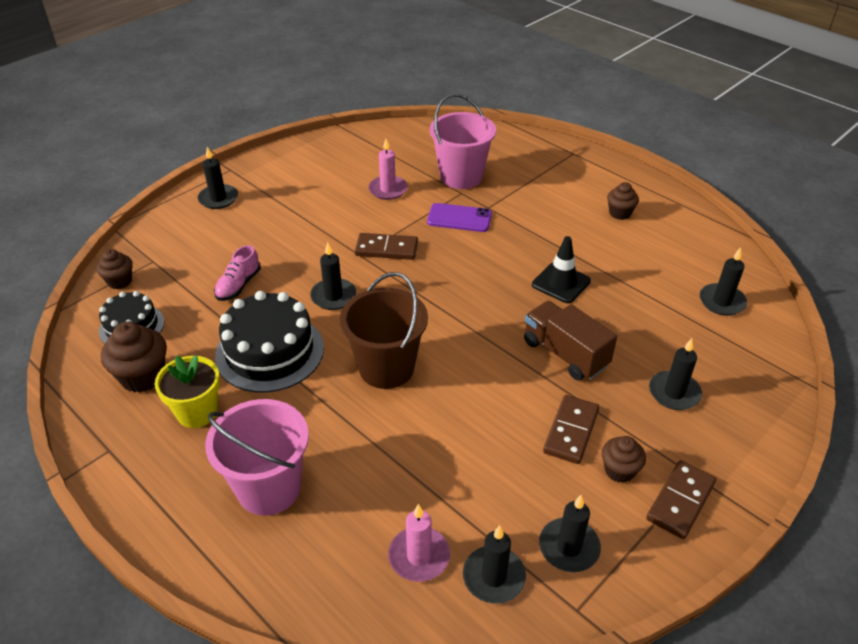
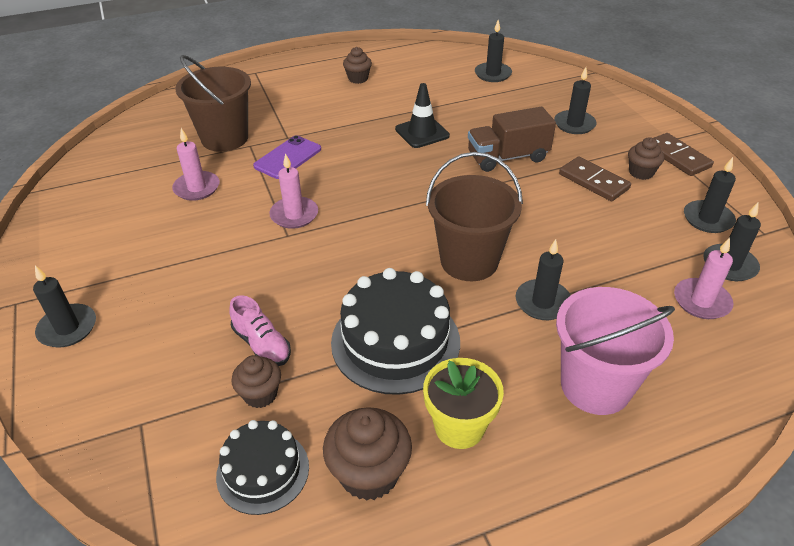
camera: 65 degrees left, 0 degrees up
(120, 281) = (153, 471): brown cupcake -> brown cupcake (260, 394)
(333, 296) = (340, 271): black candle -> black candle (543, 302)
(386, 249) = (294, 215): brown domino -> pink candle
(461, 177) = (225, 138): pink bucket -> brown bucket

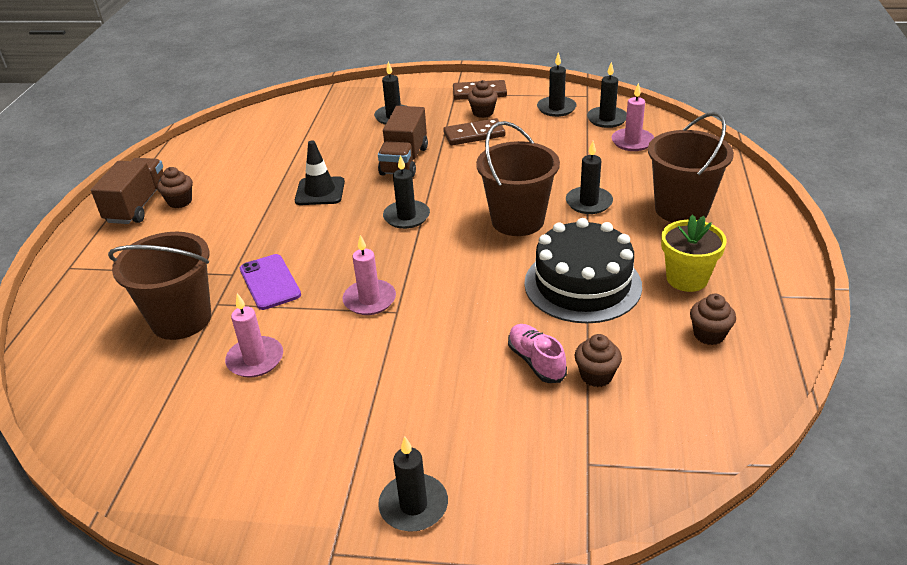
camera: 60 degrees left, 5 degrees down
(262, 344) = (536, 361): pink shoe -> pink shoe turned 105 degrees counterclockwise
(263, 471) = (680, 392): black cake -> none
(340, 65) = (138, 206): none -> brown truck
(369, 473) = (709, 334): brown cupcake -> brown cupcake, size x0.62
(493, 74) = (273, 128): black candle -> black candle (406, 217)
(595, 386) = (681, 209): pink bucket -> brown bucket

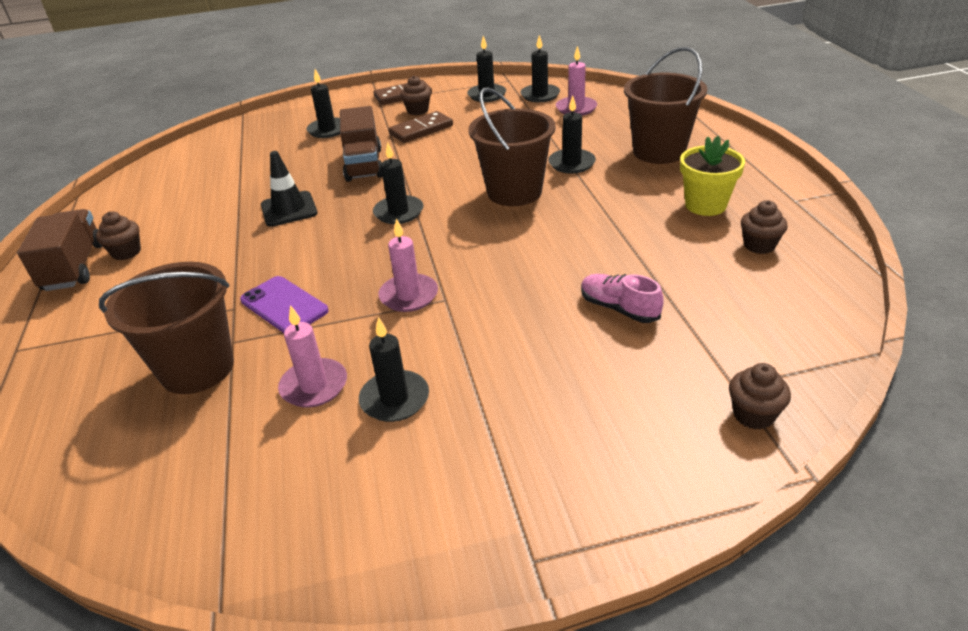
camera: 20 degrees left, 0 degrees up
(413, 505) = (589, 480): black candle -> black candle (394, 399)
(582, 284) = (615, 231): black cake -> none
(596, 375) = (685, 306): brown cupcake -> brown cupcake (753, 415)

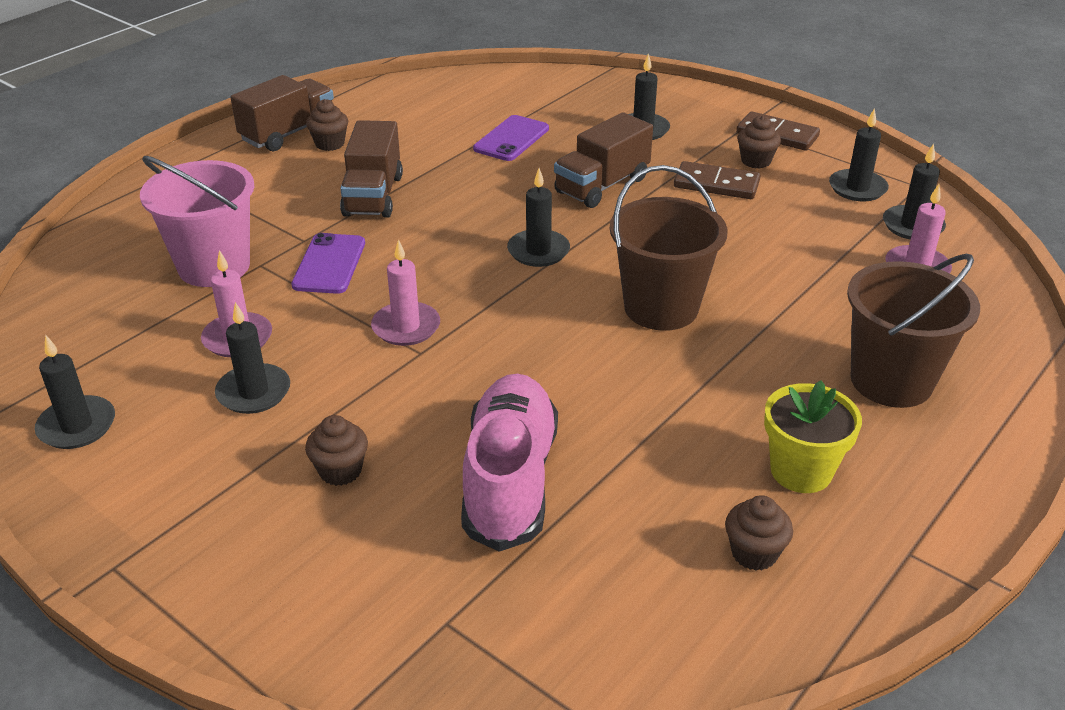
camera: 50 degrees right, 0 degrees up
(197, 368) = (214, 266): brown bucket -> pink bucket
(229, 255) = (373, 195): none -> brown truck
(257, 176) = (511, 139): none -> purple phone
(289, 209) = (475, 186): black traffic cone -> none
(571, 163) = (773, 322): black candle -> black candle (77, 426)
(619, 308) = (510, 480): pink shoe -> pink shoe, size x1.92
(753, 415) = (407, 654): brown cupcake -> brown cupcake (340, 471)

